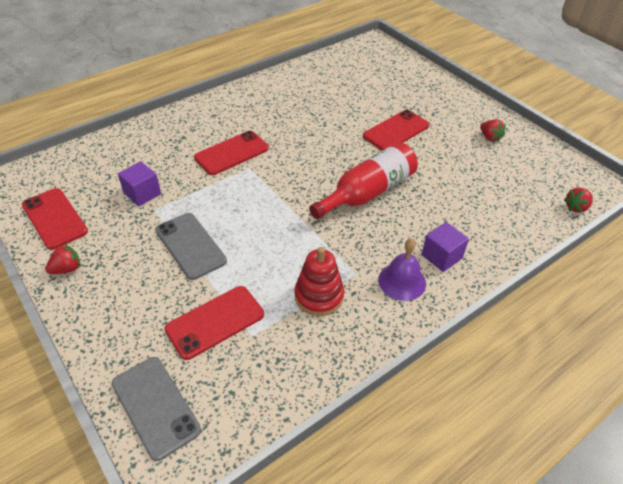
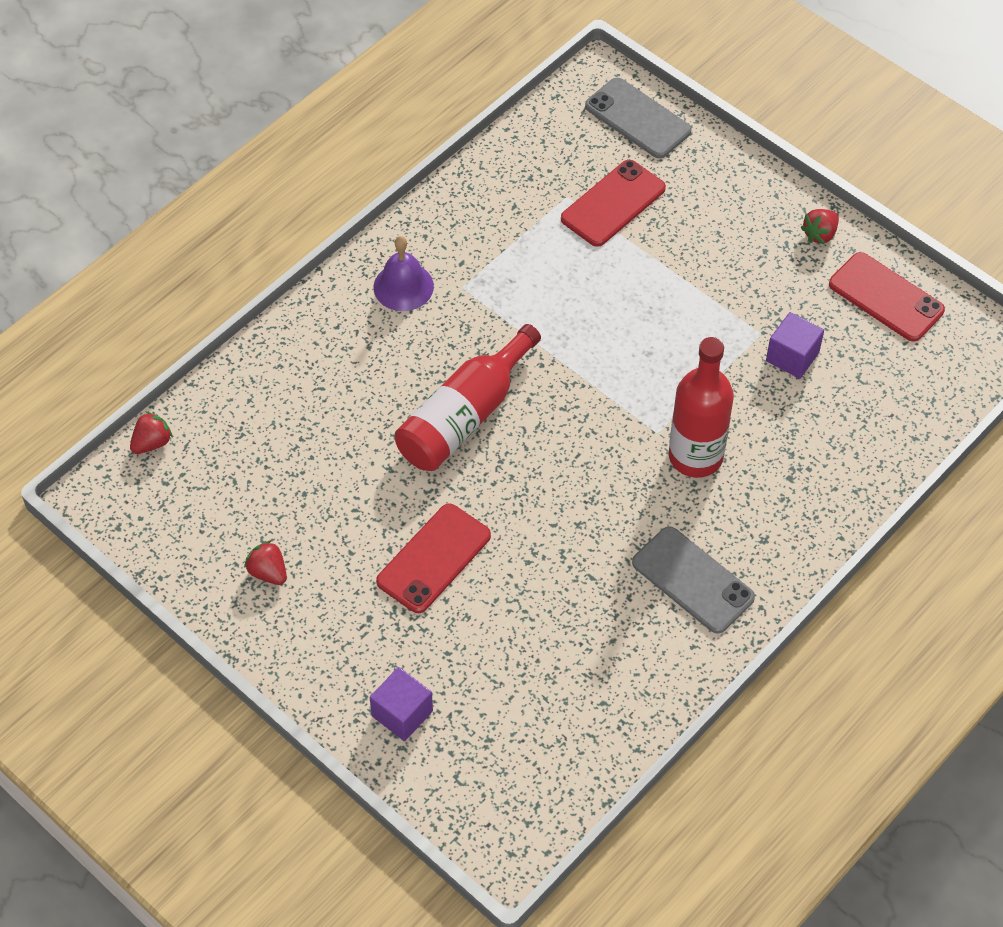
camera: 170 degrees right, 10 degrees up
(190, 245) = (684, 289): grey phone -> grey phone (692, 580)
(232, 153) = (695, 456): red phone -> red bottle
(319, 296) = (502, 251): red stacking toy -> none
(441, 256) = (353, 329): purple cube -> purple cube (402, 713)

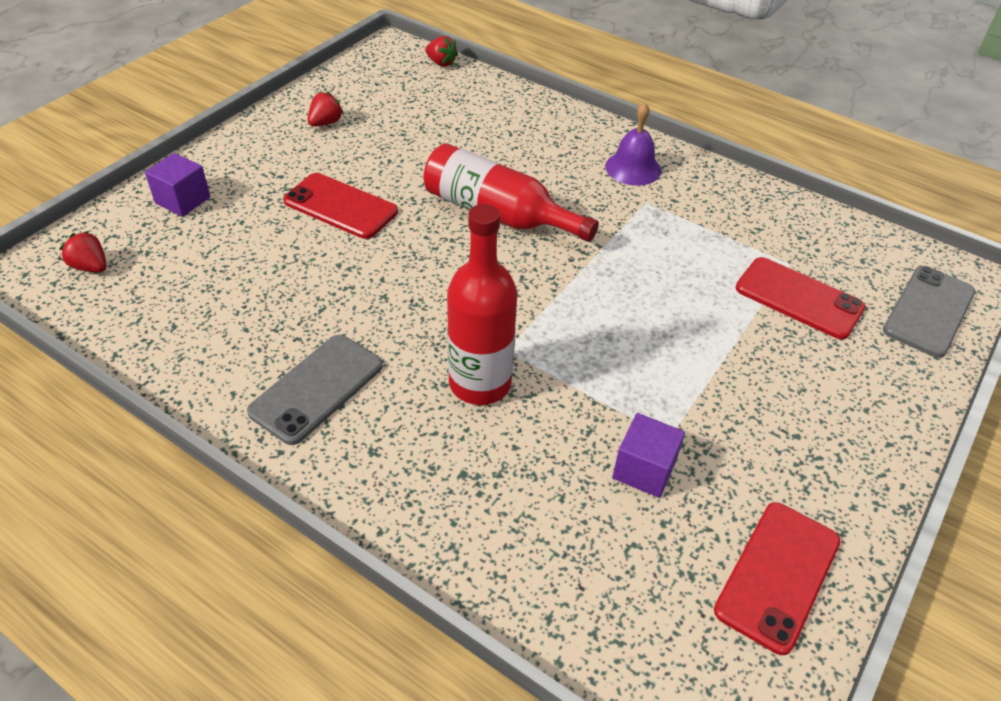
camera: 80 degrees right, 10 degrees down
(820, 234) = (850, 493): red strawberry -> red strawberry (91, 267)

